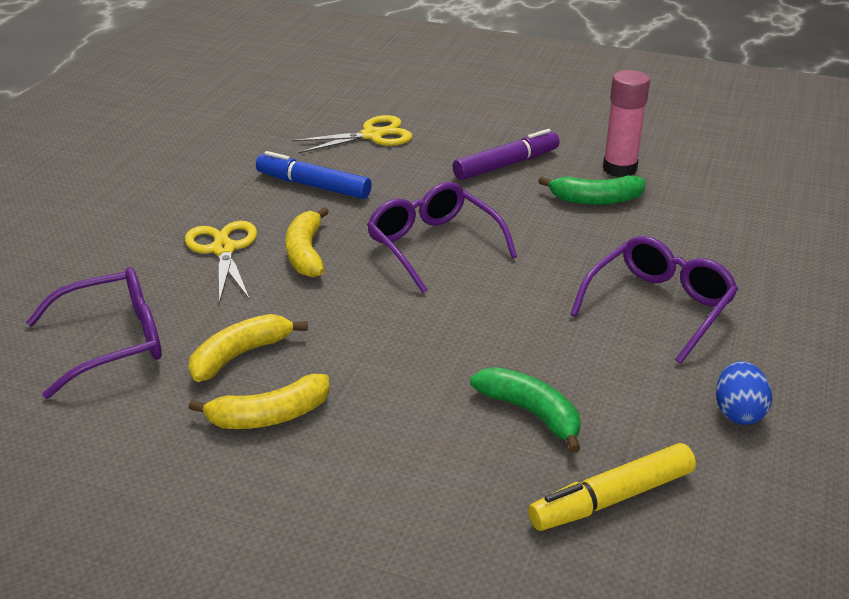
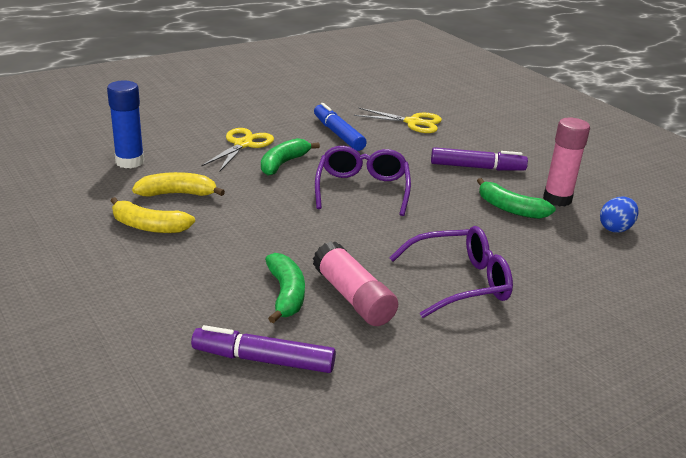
camera: 35 degrees right, 5 degrees down
(114, 342) = (130, 162): purple glasses -> blue glue stick
(306, 253) = (283, 163): yellow banana -> green banana
(594, 378) = (353, 297): none -> pink glue stick
(612, 498) = (264, 360): yellow marker -> purple marker
(738, 412) = (420, 363): blue egg -> blue egg (615, 228)

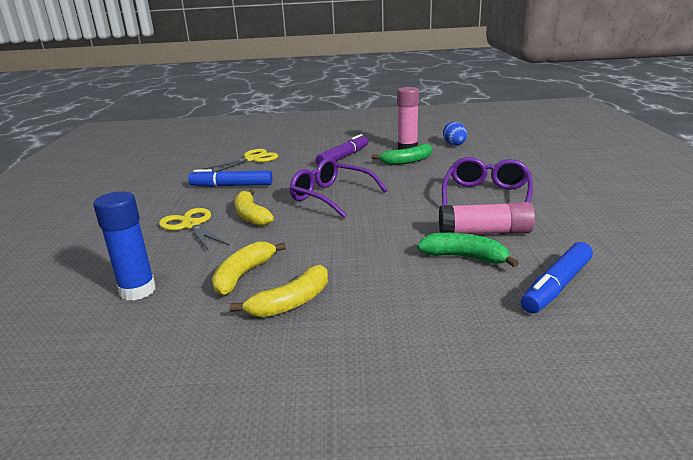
camera: 55 degrees left, 5 degrees down
(264, 360) = (557, 286): purple marker -> blue marker
(283, 163) = (251, 216): green banana -> yellow banana

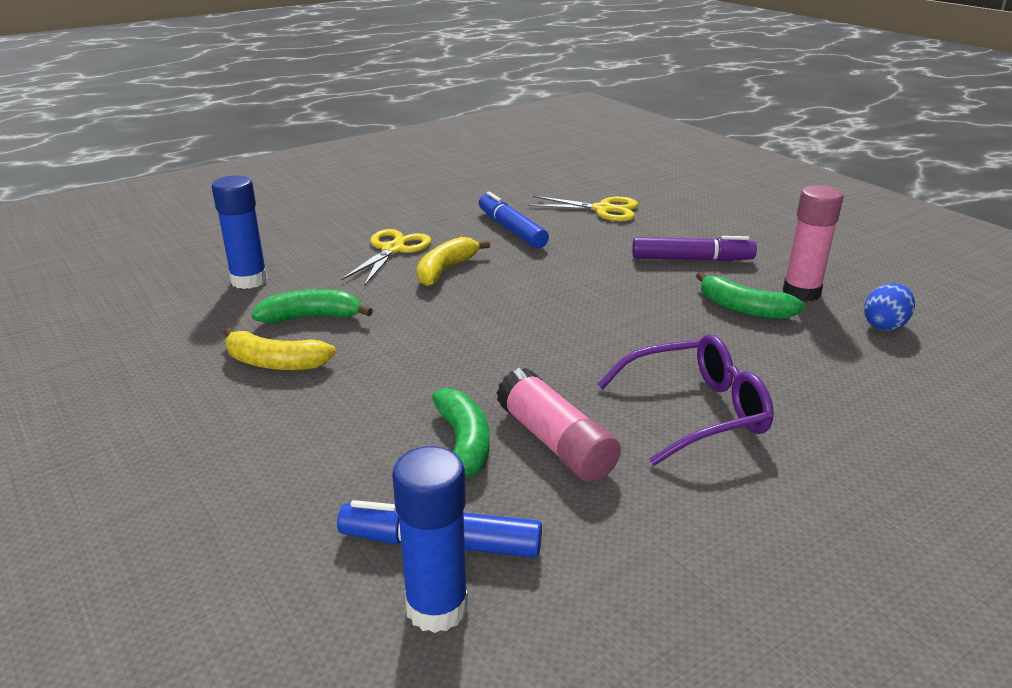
camera: 55 degrees right, 5 degrees up
(243, 275) = (312, 317): yellow banana -> green banana
(331, 196) = (550, 296): purple glasses -> none
(614, 300) = (437, 607): none -> blue glue stick

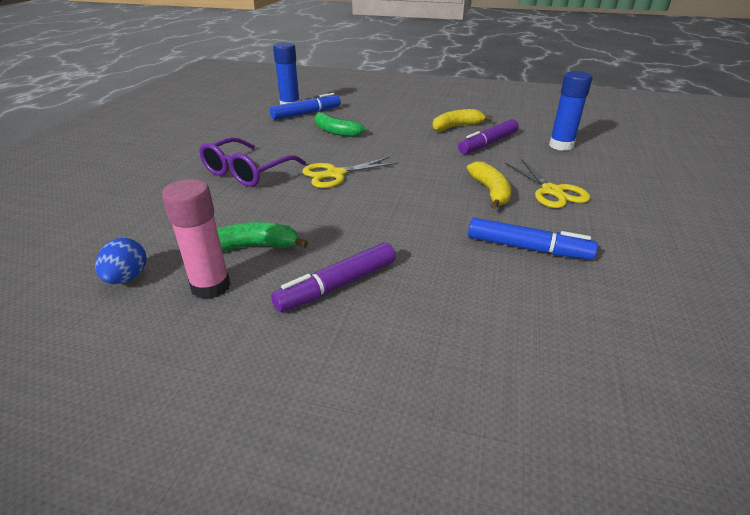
camera: 140 degrees right, 5 degrees up
(312, 317) = (488, 144): green banana -> purple marker
(555, 442) = (301, 142): pink glue stick -> none
(603, 210) = (508, 326): yellow scissors -> yellow scissors (335, 174)

